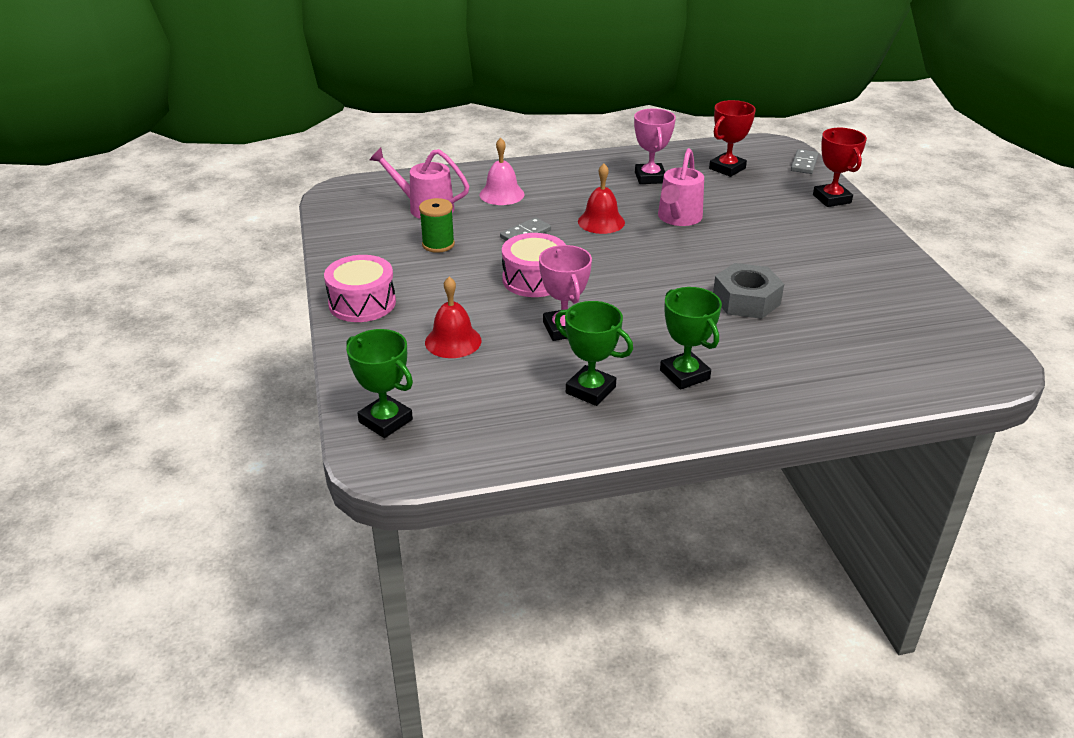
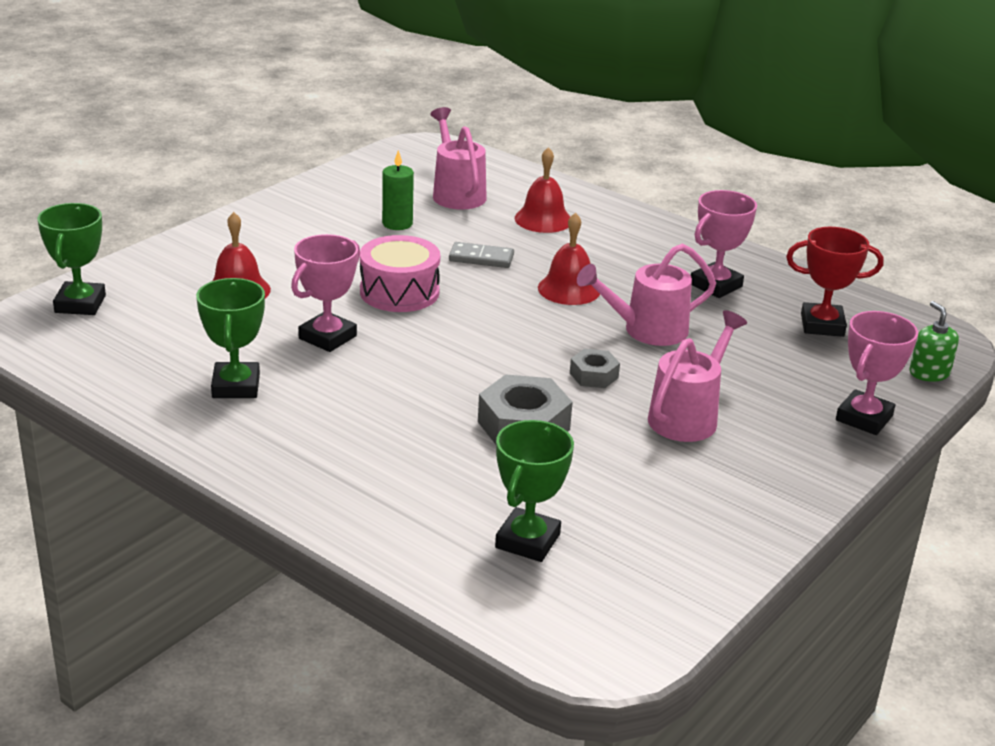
camera: 50 degrees right, 5 degrees down
(362, 303) = (248, 227): pink drum -> none
(438, 244) = (397, 224): green spool -> green candle
(502, 194) = (543, 219): pink bell -> red bell
(684, 375) = (324, 431): green trophy -> green trophy (528, 541)
(711, 255) = (594, 375): none -> grey nut
(784, 245) = (688, 416): none -> pink watering can
(804, 164) = (929, 373): grey domino -> green soap dispenser
(831, 199) = (864, 418): red trophy -> pink trophy

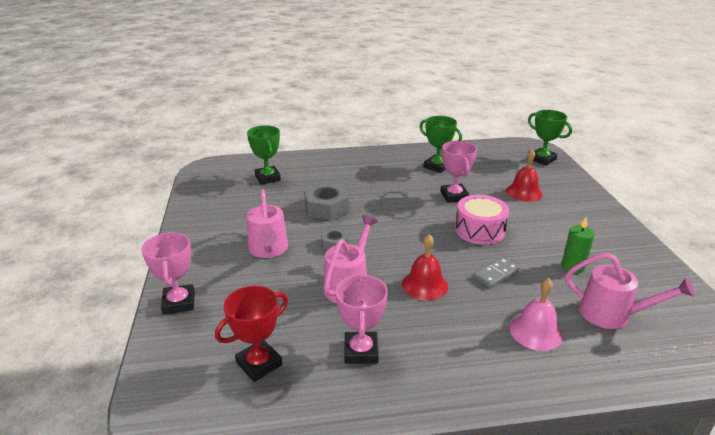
camera: 135 degrees right, 0 degrees up
(543, 219) = (535, 332): red bell -> pink bell
(929, 373) = (156, 367): green soap dispenser -> none

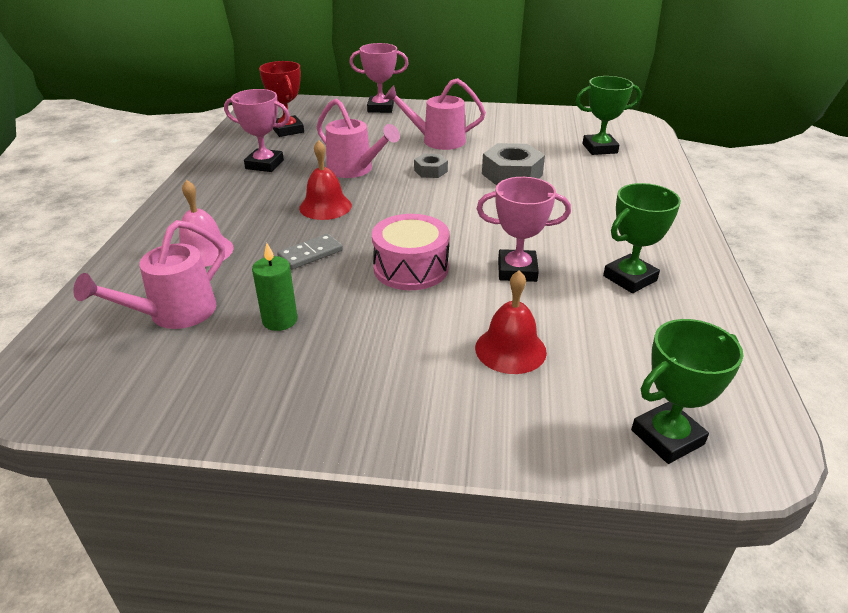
camera: 105 degrees right, 5 degrees up
(496, 274) = (310, 254): grey domino -> grey domino turned 75 degrees clockwise

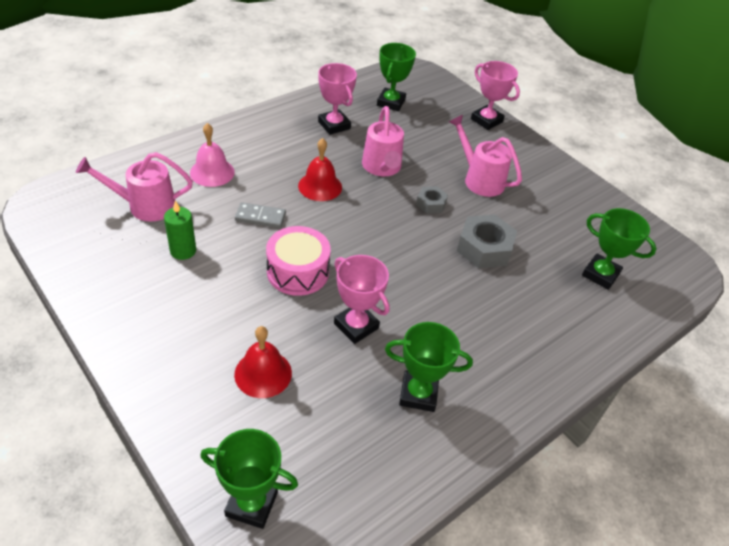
camera: 40 degrees right, 10 degrees up
(288, 130) = (391, 102): red trophy -> green trophy

